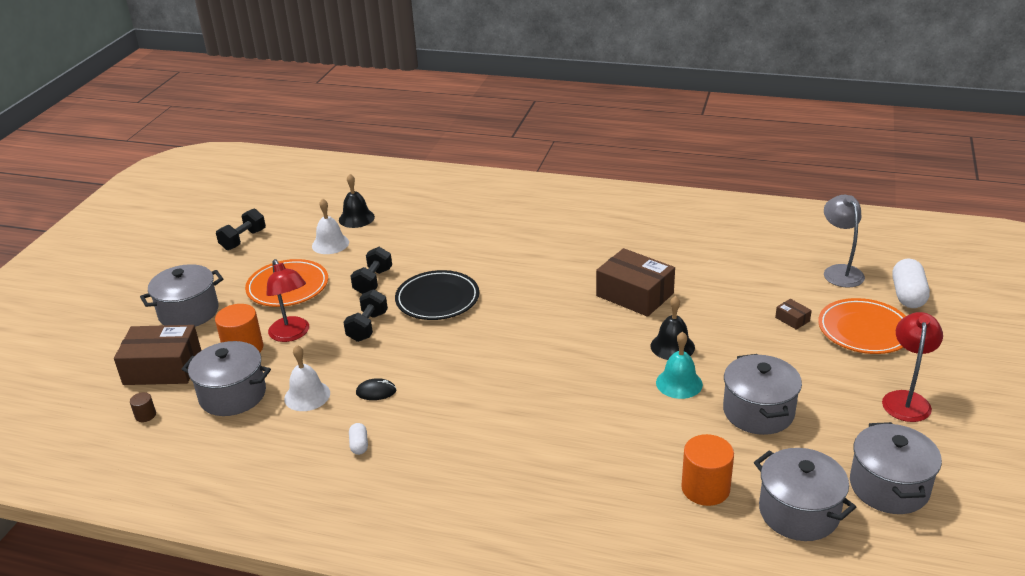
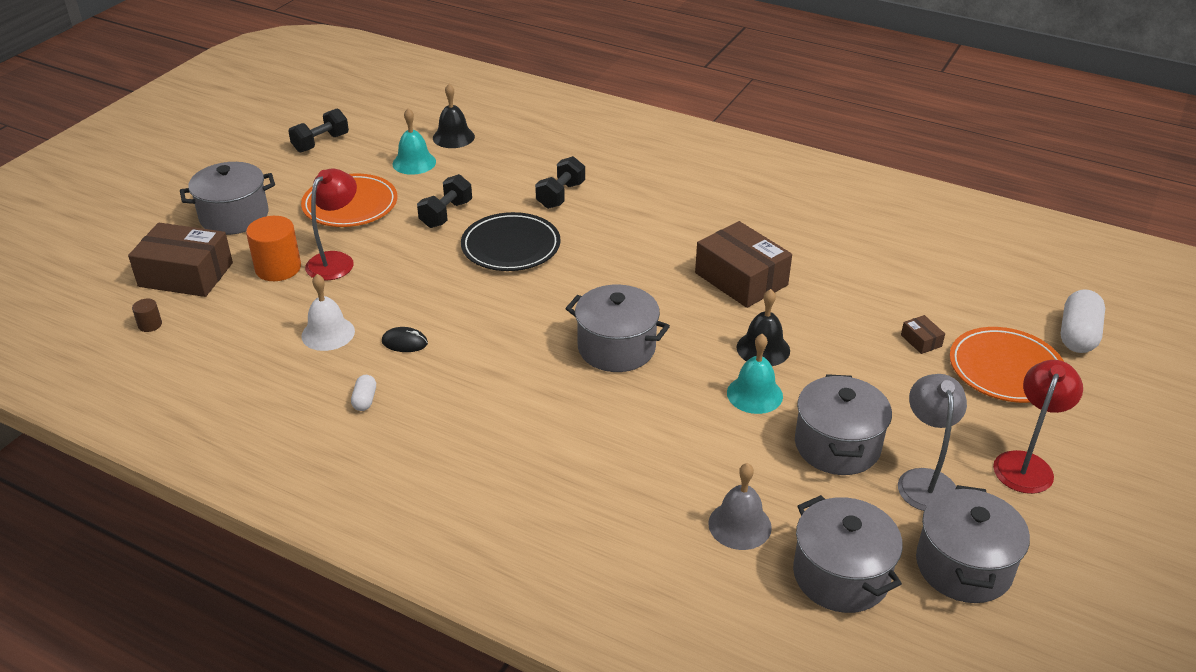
camera: 10 degrees right, 5 degrees up
(233, 395) = (249, 318): grey pot -> grey pot (616, 348)
(292, 334) = (336, 260): red lamp -> red lamp turned 135 degrees counterclockwise
(330, 244) = (414, 162): white bell -> turquoise bell
(367, 327) = (421, 266): black dumbbell -> black dumbbell (561, 195)
(705, 488) = (739, 525): orange cylinder -> grey bell
(839, 271) = (1002, 291): grey lamp -> grey lamp (924, 480)

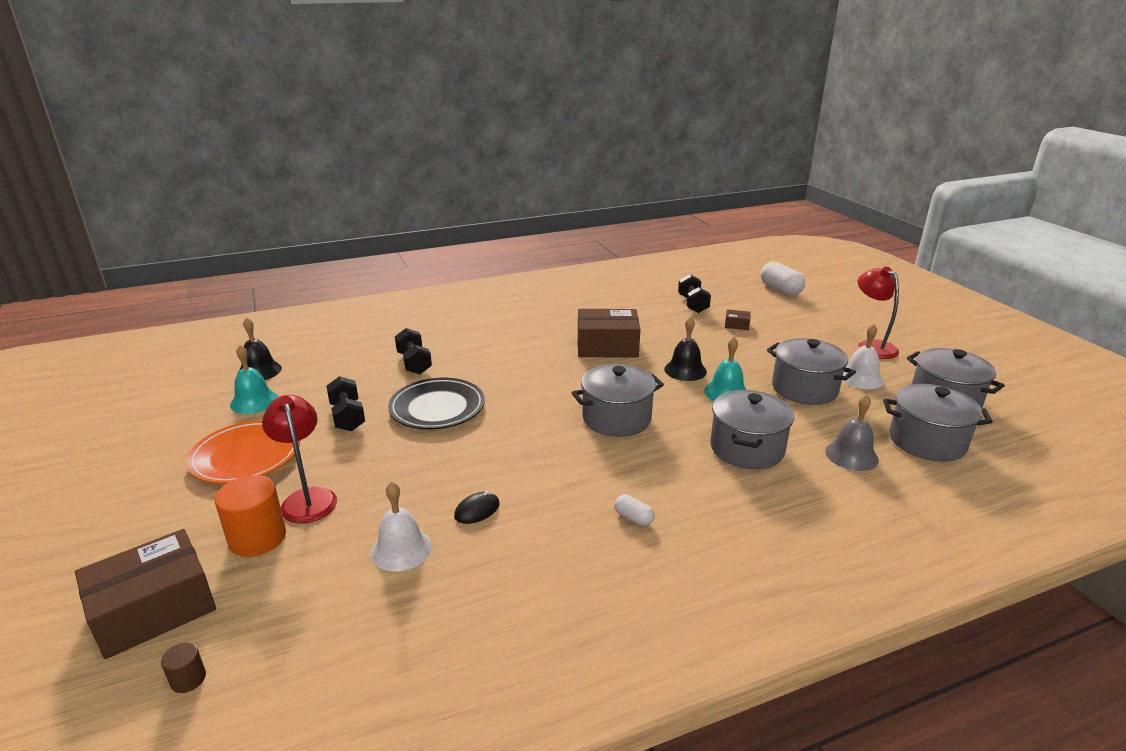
camera: 50 degrees left, 10 degrees down
(234, 216) = (127, 531): grey pot -> grey pot (747, 448)
(321, 143) = (128, 432): black dumbbell -> black dumbbell (692, 304)
(365, 400) = (524, 568): white capsule -> white capsule (633, 518)
(924, 480) = (860, 378): grey lamp -> white bell
(1005, 369) = (787, 316): orange plate -> none

